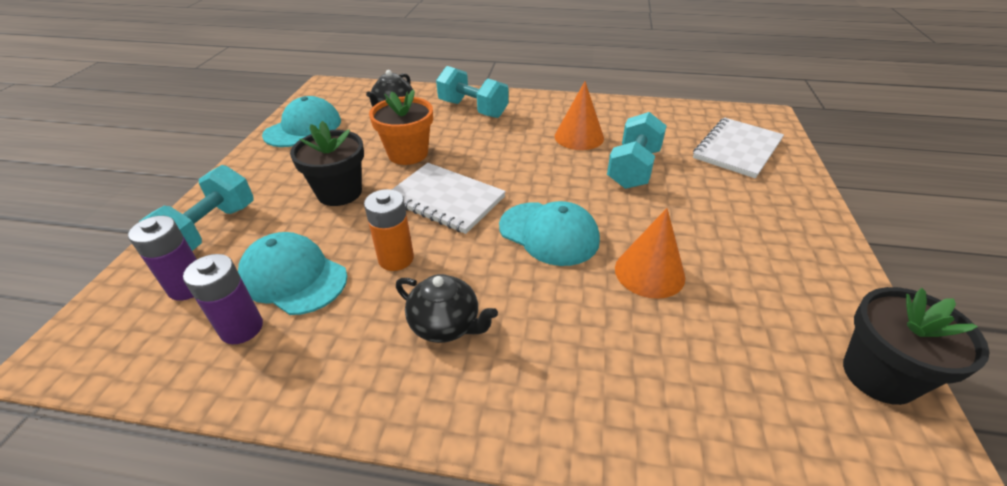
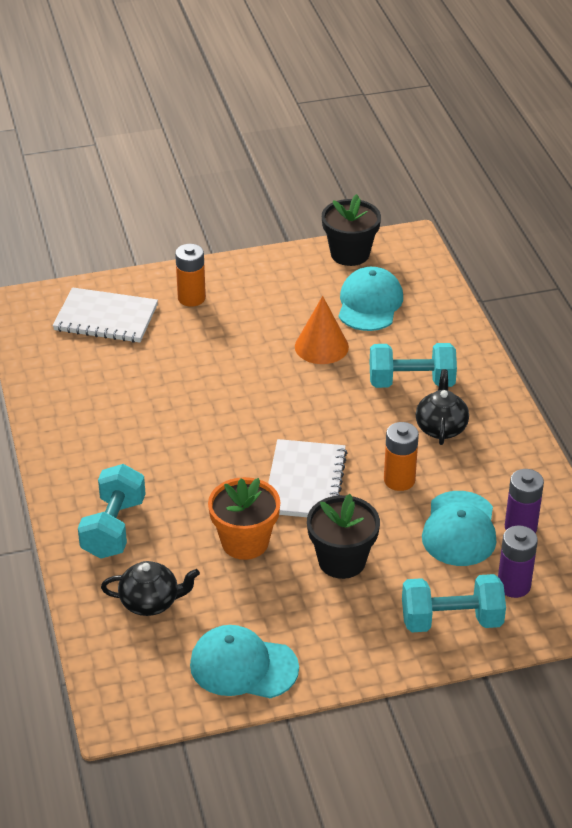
camera: 115 degrees left, 0 degrees up
(549, 233) = (310, 405): turquoise cap -> turquoise cap (369, 303)
(579, 137) = (137, 424): orange cone -> none
(633, 168) = (180, 376): turquoise dumbbell -> turquoise dumbbell (411, 382)
(766, 202) = (191, 298): none -> orange battery

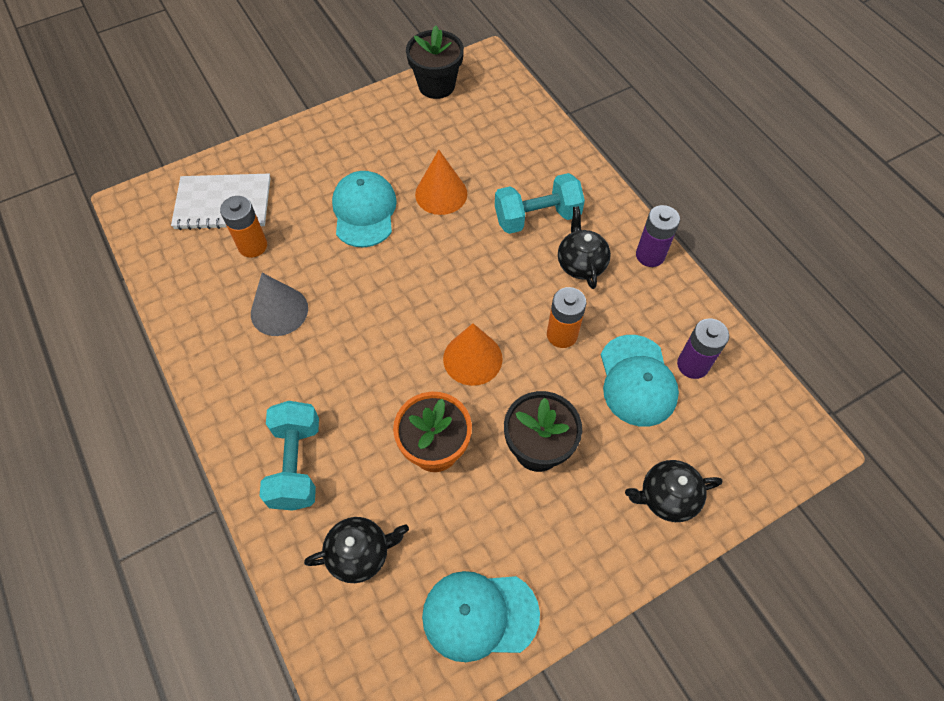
camera: 15 degrees left, 20 degrees up
(133, 412) = (279, 311): none -> grey cone
(191, 298) = (301, 164): orange battery -> orange battery (253, 246)
(305, 482) = (472, 358): white notebook -> orange cone
(369, 303) = (471, 136): turquoise cap -> turquoise cap (364, 211)
(451, 621) = (667, 497): turquoise dumbbell -> black teapot
(513, 585) = (710, 437): purple battery -> purple battery (650, 255)

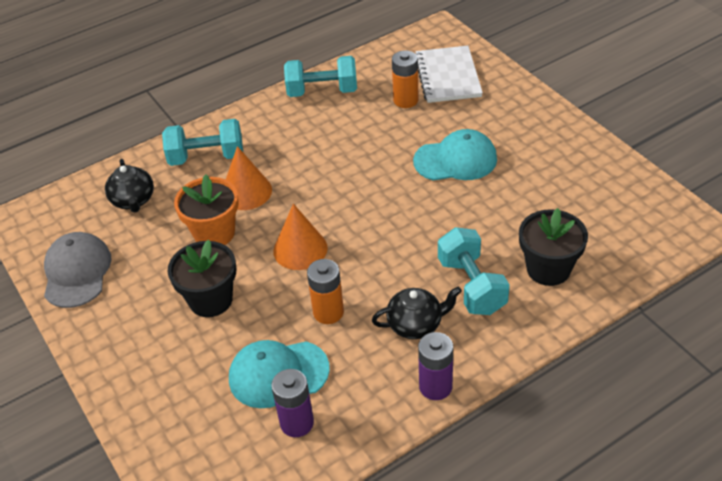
camera: 90 degrees right, 15 degrees down
(206, 329) = (322, 91): none -> turquoise dumbbell
(279, 311) = (342, 126): grey cone -> none
(436, 85) = (640, 191): black flower pot -> black flower pot (548, 269)
(441, 194) = (488, 210): orange cone -> orange cone (246, 192)
(479, 615) = (77, 272): turquoise cap -> grey cap
(667, 497) = (156, 396): black teapot -> none

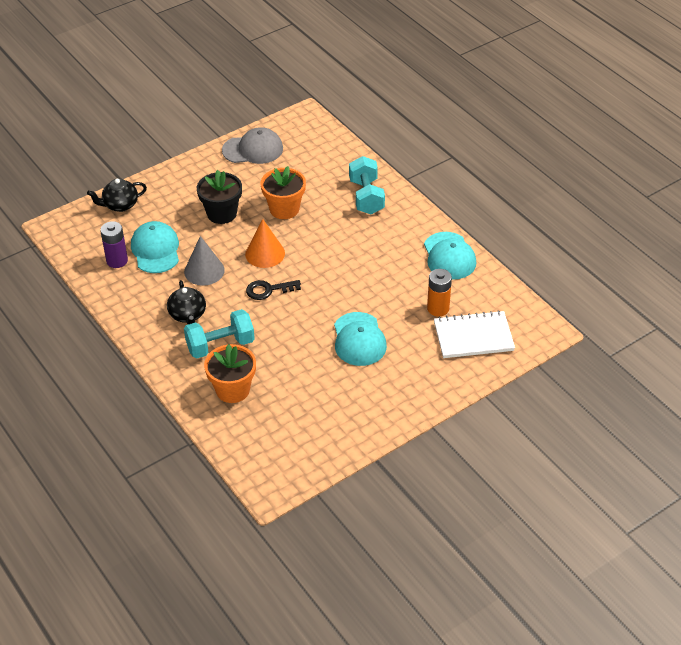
camera: 85 degrees right, 0 degrees up
(133, 201) = (320, 165): black teapot -> black teapot (120, 205)
(246, 192) = (326, 221): orange cone -> none
(322, 91) = (449, 256): turquoise dumbbell -> turquoise cap
(328, 312) = (204, 271): orange battery -> grey cone
(370, 243) = (268, 290): none -> black key
(435, 386) = (134, 325): purple battery -> none
(548, 269) = (232, 390): black flower pot -> orange flower pot

